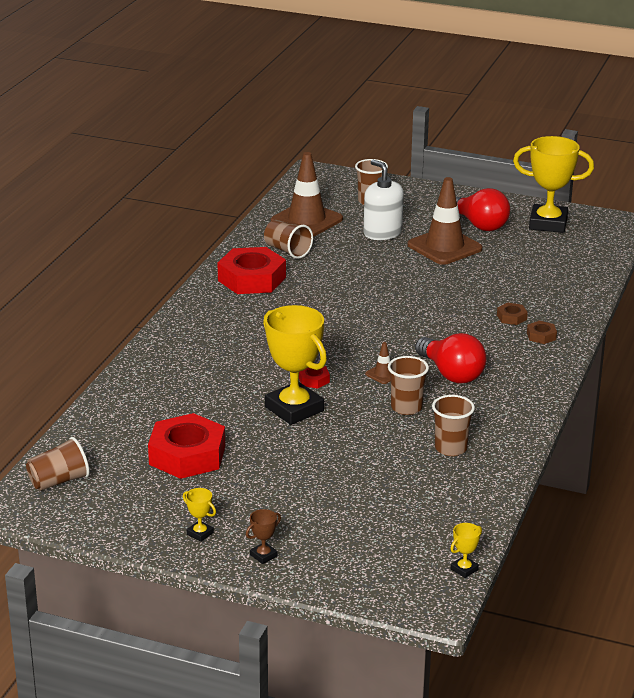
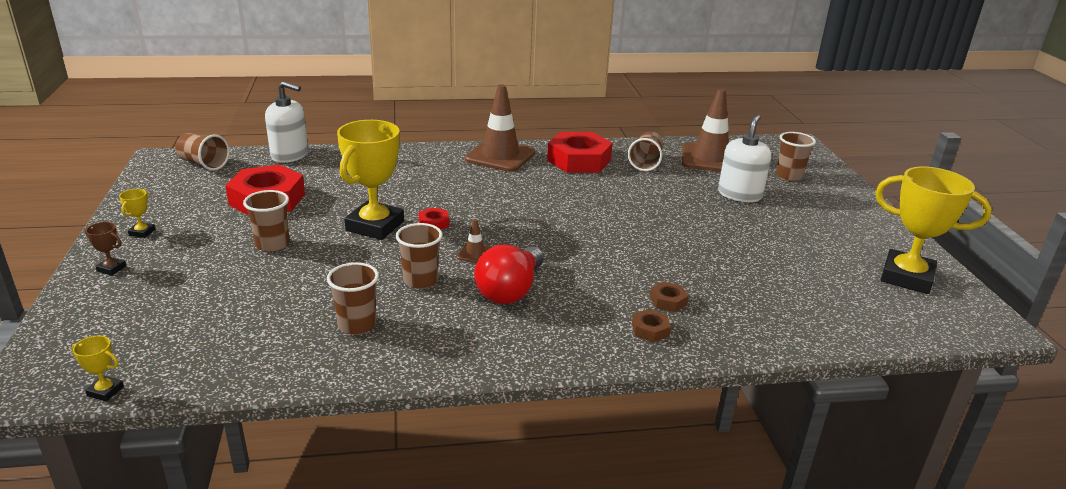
camera: 60 degrees right, 0 degrees up
(86, 426) = (290, 155): none -> white soap dispenser
(286, 466) = (272, 245): none -> brown cup
(444, 247) = (760, 230): brown traffic cone -> brown traffic cone (500, 156)
(479, 225) = (835, 238): red light bulb -> none
(548, 223) = (906, 277): yellow trophy -> yellow trophy turned 45 degrees counterclockwise

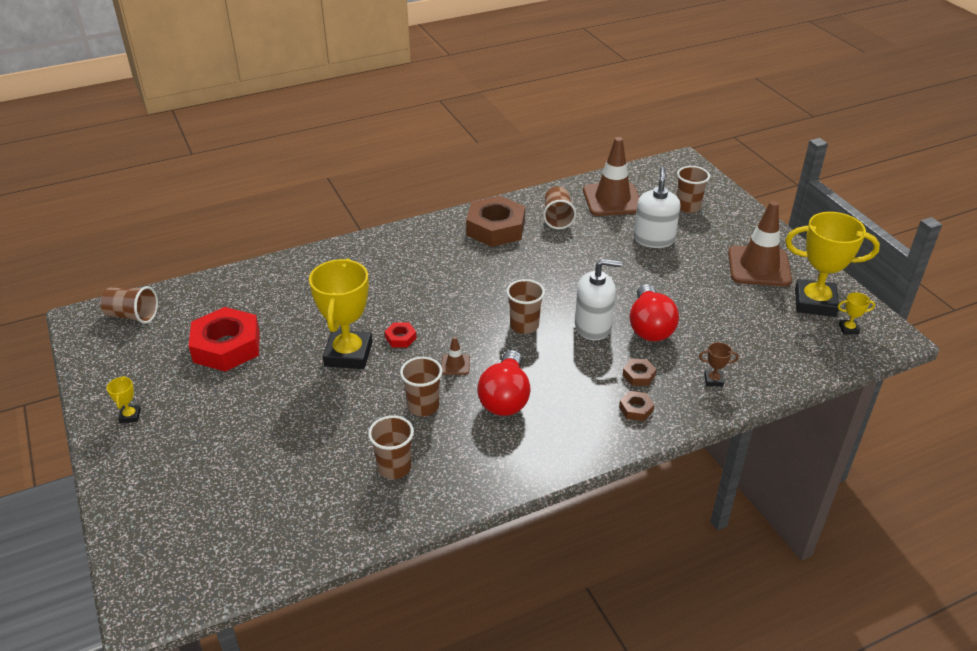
camera: 15 degrees left, 10 degrees up
(105, 391) = (219, 591): yellow trophy -> yellow trophy (848, 329)
(111, 268) = (131, 465): brown trophy -> brown trophy (713, 380)
(272, 245) = (266, 399): brown cup -> brown cup (524, 326)
(290, 155) = (213, 284): white soap dispenser -> white soap dispenser (593, 326)
(500, 156) = (420, 239): brown traffic cone -> brown traffic cone (759, 267)
(579, 160) = (496, 228): red nut -> brown nut
(701, 262) = (649, 327): none -> red light bulb

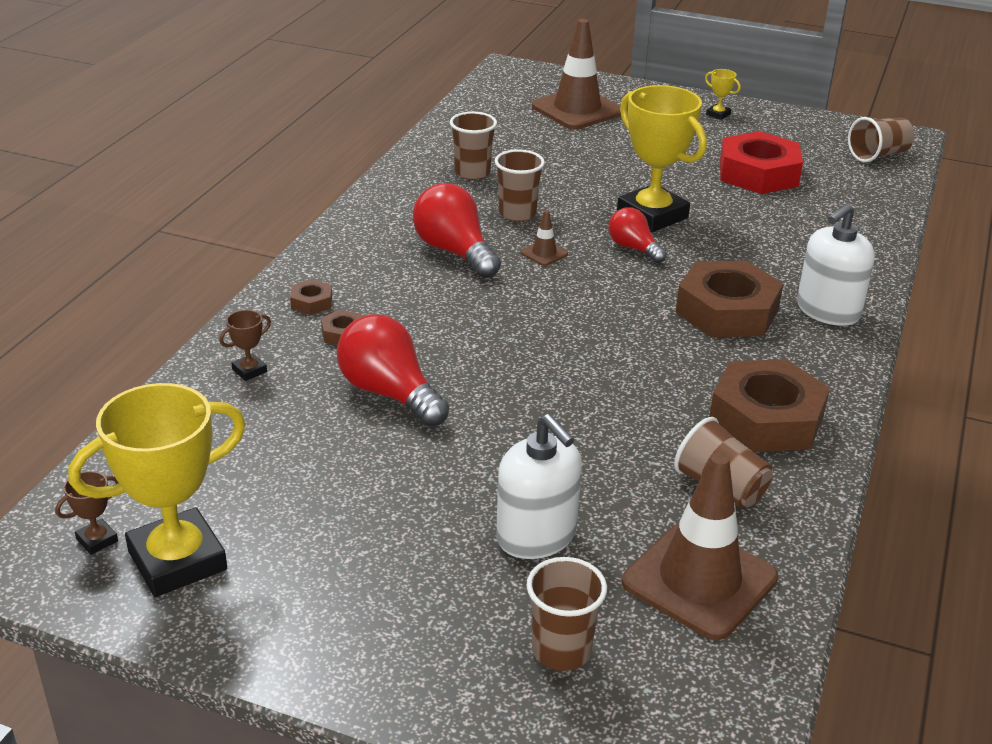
camera: 135 degrees right, 5 degrees down
(400, 338) = (633, 248): red nut -> red light bulb
(423, 277) = (727, 311): none -> brown nut
(524, 326) = (535, 320): brown cup -> none
(593, 326) = (458, 358): white soap dispenser -> white soap dispenser (828, 311)
(759, 267) = (318, 582): brown traffic cone -> brown traffic cone (577, 110)
(848, 329) = (97, 540): yellow trophy -> brown trophy

